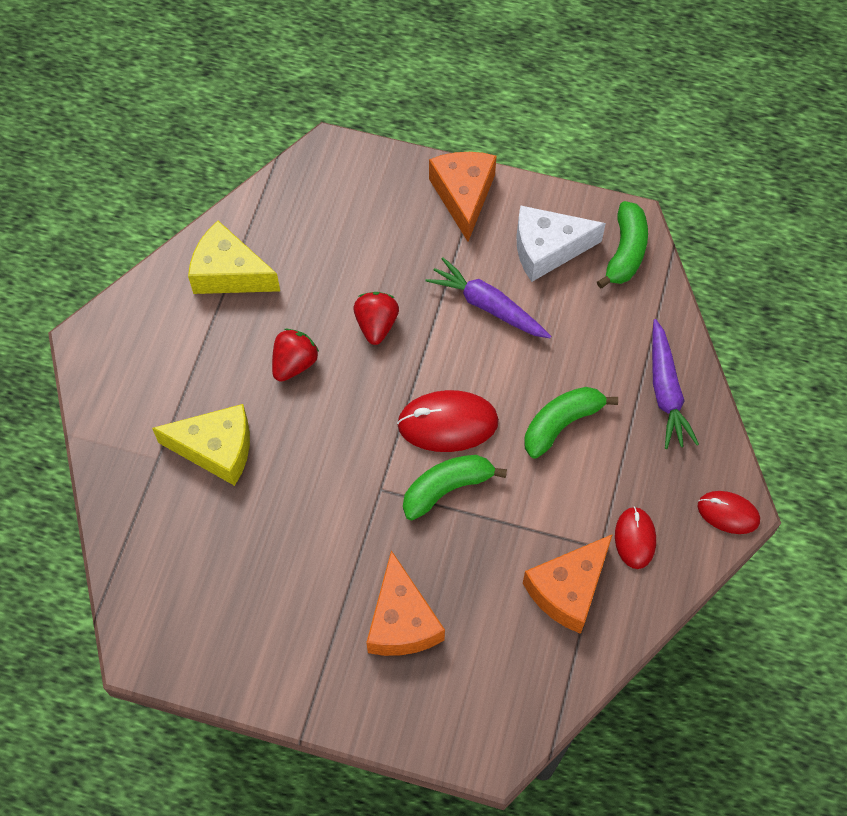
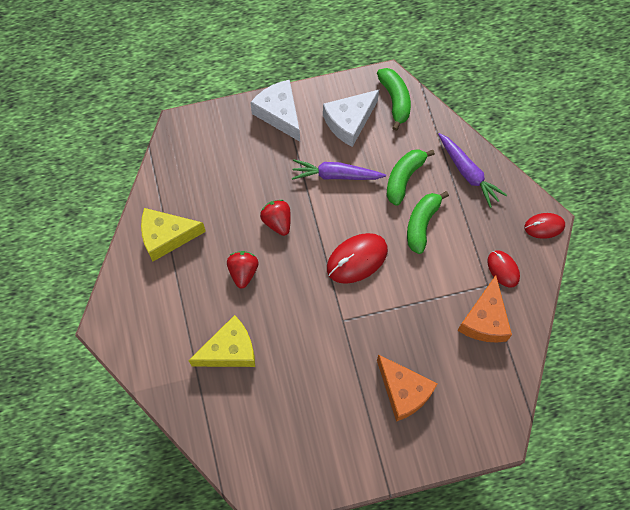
camera: 30 degrees left, 5 degrees up
(446, 488) = (380, 298): green banana -> green banana (404, 178)
(463, 196) = (279, 114): orange cheese -> white cheese

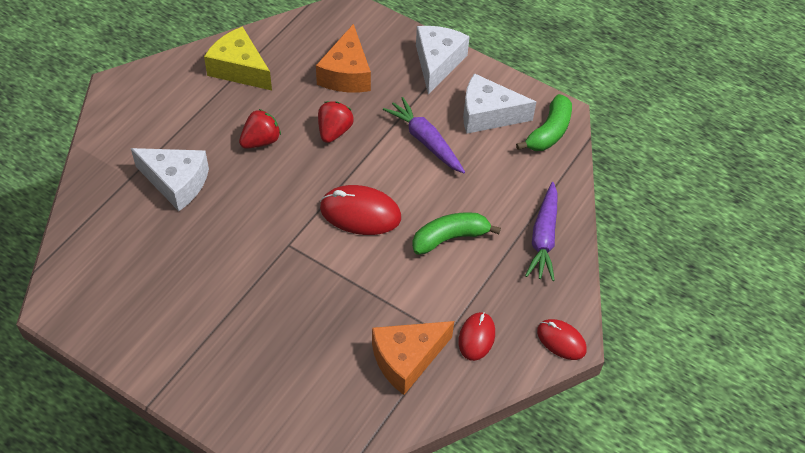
camera: 45 degrees right, 15 degrees down
(229, 350) = (176, 182): yellow cheese -> white cheese
(403, 391) = (264, 343): orange cheese -> orange cheese (346, 74)
(404, 178) = (480, 192): green banana -> none

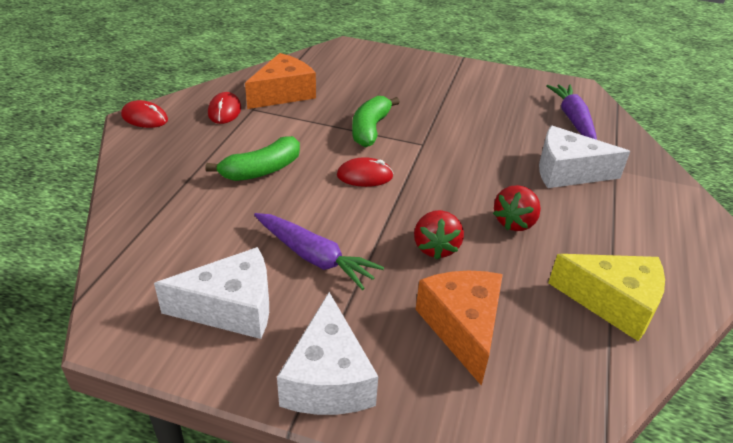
camera: 165 degrees right, 15 degrees down
(360, 213) = (364, 176): red mouse -> red mouse, size x0.62
(543, 238) = (155, 184): purple carrot -> purple carrot (573, 119)
(549, 132) = (136, 300): green banana -> green banana (370, 129)

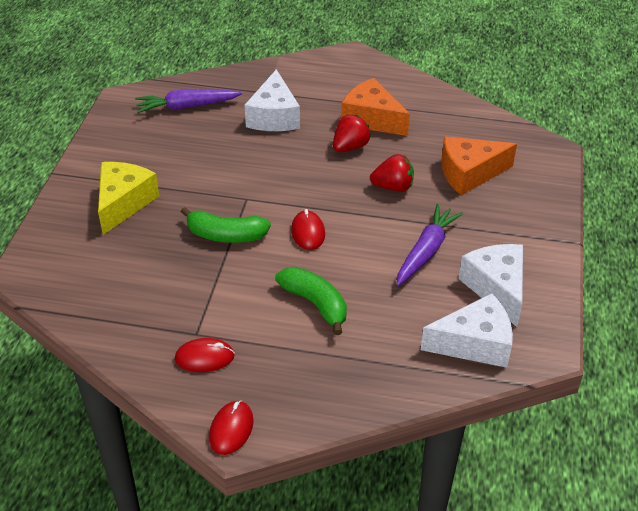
camera: 95 degrees left, 5 degrees up
(283, 94) = (157, 313): orange cheese -> orange cheese (372, 119)
(328, 378) = (536, 230): white cheese -> white cheese (474, 343)
(515, 222) = (350, 147): red strawberry -> red strawberry turned 75 degrees counterclockwise
(613, 303) = (422, 109): yellow cheese -> yellow cheese (123, 203)

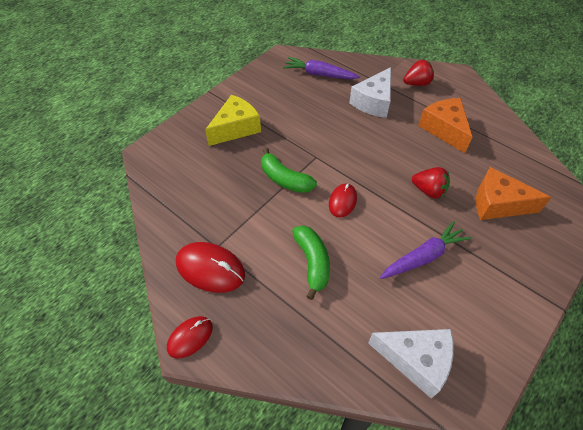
camera: 30 degrees right, 10 degrees up
(204, 357) = (210, 268): red mouse -> red mouse, size x1.63
(350, 147) = (414, 145): red strawberry -> red strawberry (416, 83)
(496, 288) = (463, 318): white cheese -> none

